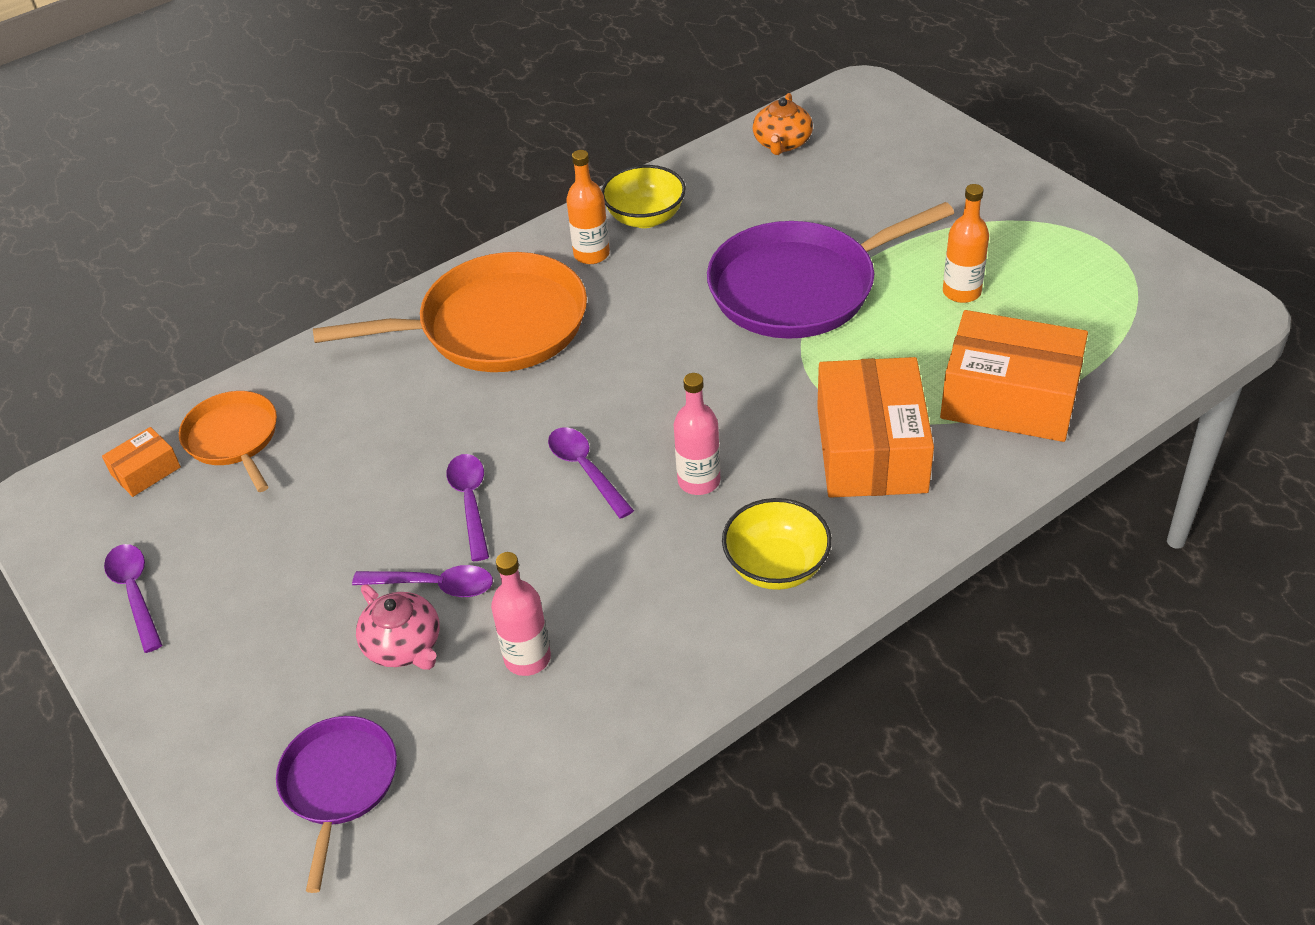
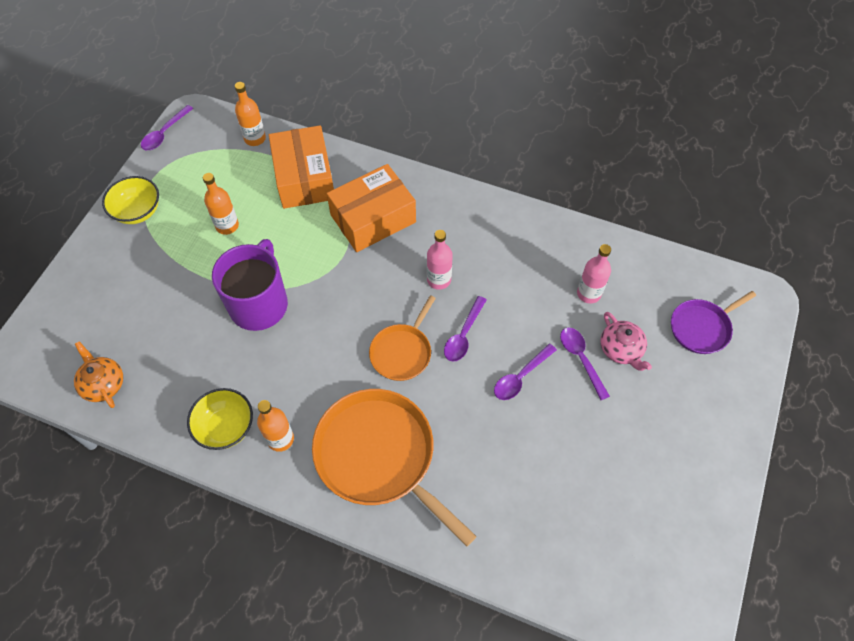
camera: 125 degrees left, 15 degrees up
(135, 593) = (694, 509): purple spoon -> purple spoon (165, 133)
(146, 471) = (622, 584): orange box -> none
(233, 439) = (564, 549): orange pan -> orange pan (402, 352)
(404, 645) = (621, 349): pink teapot -> pink teapot turned 135 degrees clockwise
(776, 566) = (471, 224): yellow bowl -> yellow bowl (138, 211)
(782, 143) = (103, 384): orange teapot -> orange teapot turned 105 degrees counterclockwise
(800, 287) = (259, 303): purple pan -> purple mug
(1135, 367) = (255, 138): none -> orange bottle

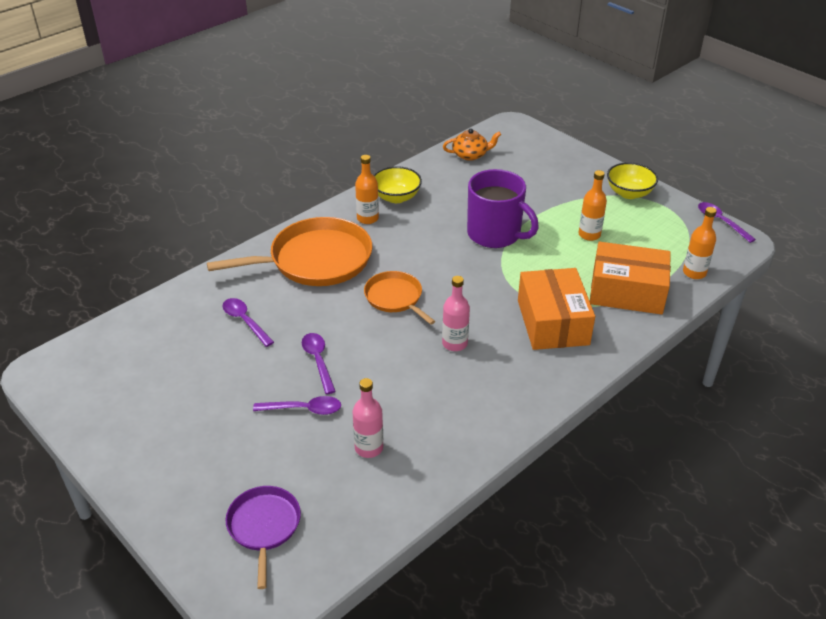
camera: 115 degrees right, 20 degrees down
(463, 335) = (385, 340): purple spoon -> purple spoon (245, 321)
(621, 349) = (291, 444): pink teapot -> none

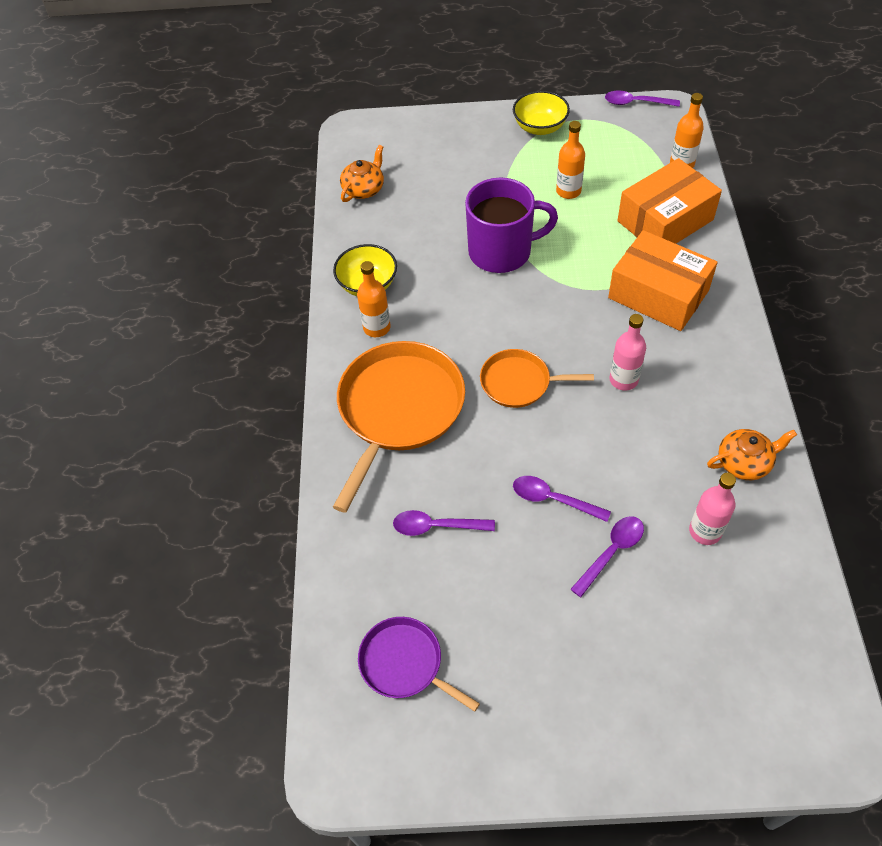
camera: 45 degrees left, 15 degrees up
(264, 526) = (742, 678): purple pan -> purple pan (405, 663)
(452, 440) = (744, 462): none -> orange teapot

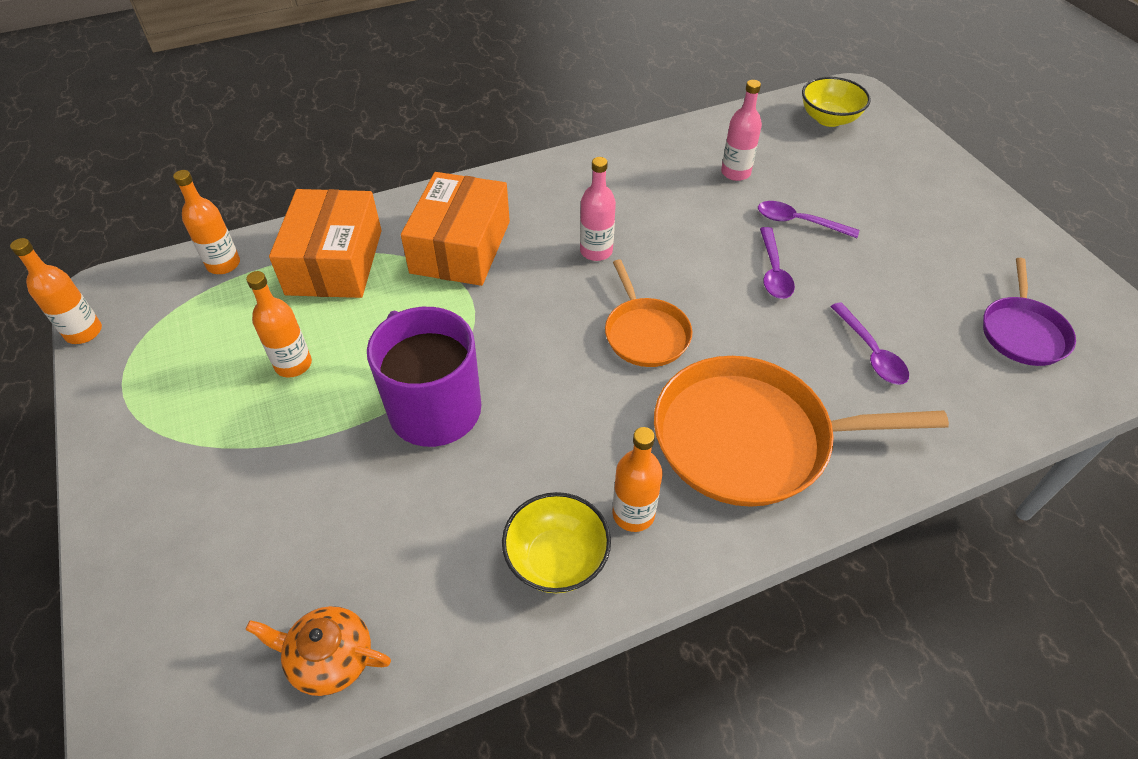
camera: 115 degrees left, 5 degrees down
(540, 127) = (142, 434): yellow bowl -> yellow bowl (829, 119)
(636, 103) = (84, 332): purple spoon -> orange bottle
(665, 220) = (334, 262): orange box -> orange box turned 60 degrees clockwise
(744, 462) = (649, 160): orange teapot -> none

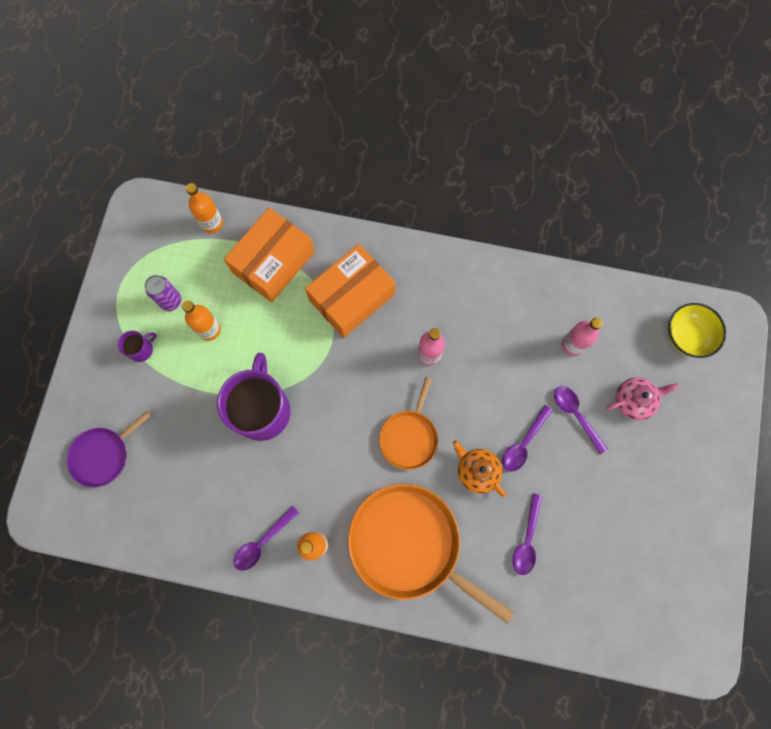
camera: 35 degrees right, 25 degrees up
(84, 332) = (117, 232): orange bottle -> none
(202, 436) = (141, 349): none -> purple mug
(214, 363) = (171, 301): none -> purple can
(329, 658) = (135, 519): orange teapot -> orange teapot (477, 471)
(556, 559) = (262, 542): yellow bowl -> purple spoon
(838, 184) = (634, 400): none -> pink teapot
(1022, 332) = (632, 590): purple pan -> purple pan (103, 455)

